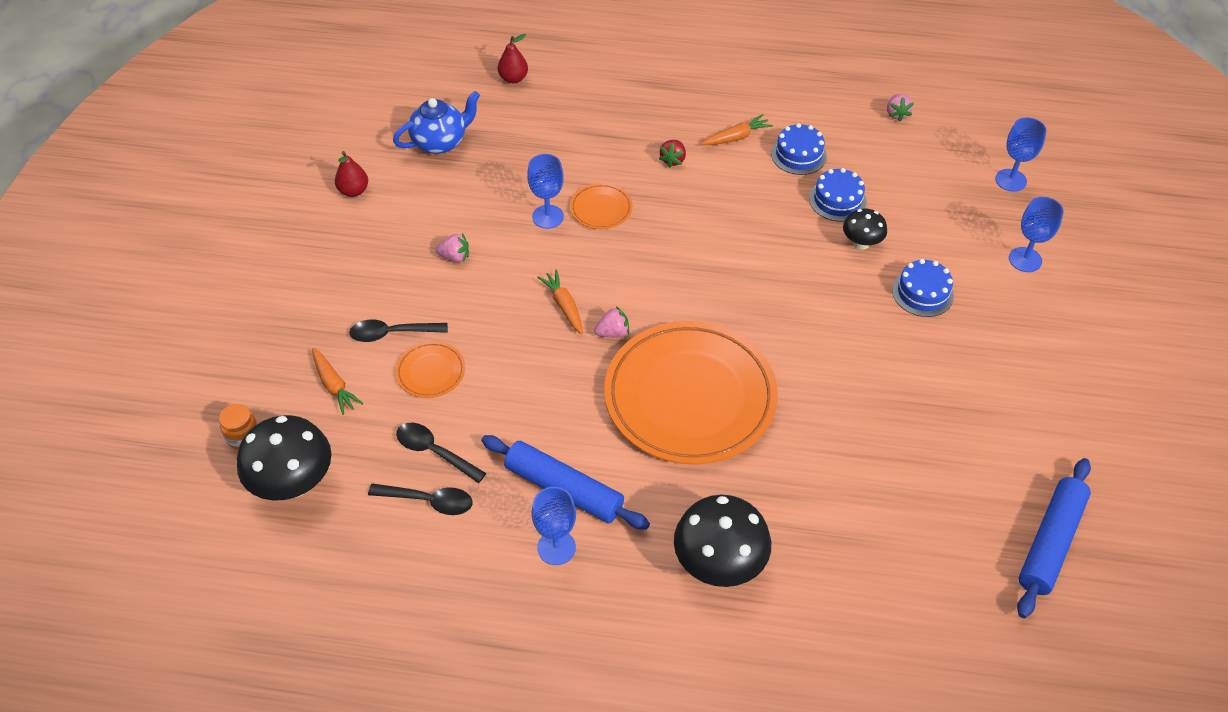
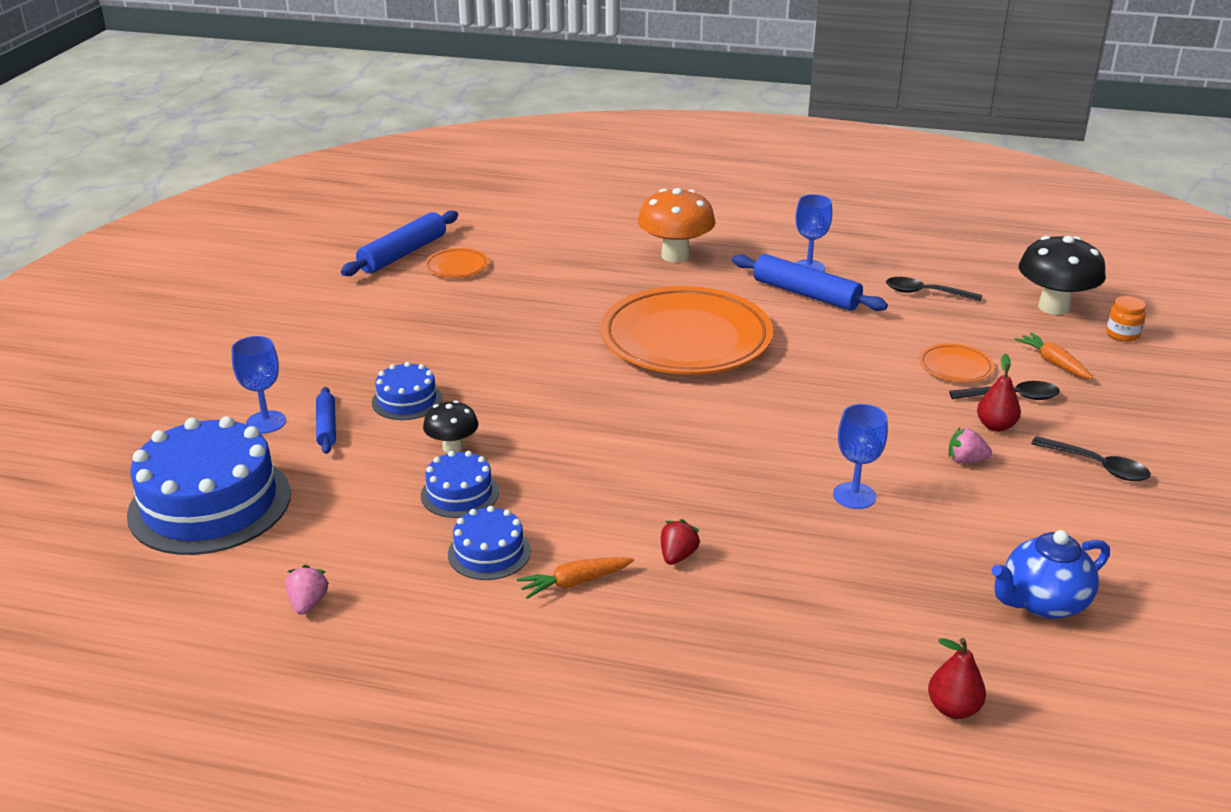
camera: 175 degrees left, 20 degrees down
(354, 191) = (1141, 541): red pear -> red pear (995, 426)
(434, 452) = (931, 318): black spoon -> black spoon (1097, 466)
(564, 306) = (821, 409): orange carrot -> none
(601, 209) = (782, 501): orange plate -> orange plate (457, 267)
(613, 332) = (764, 386): pink strawberry -> none
(719, 564) = (675, 256): black mushroom -> orange mushroom
(972, 258) = (327, 426): none -> blue rolling pin
(1010, 180) = (210, 504): blue goblet -> blue cake

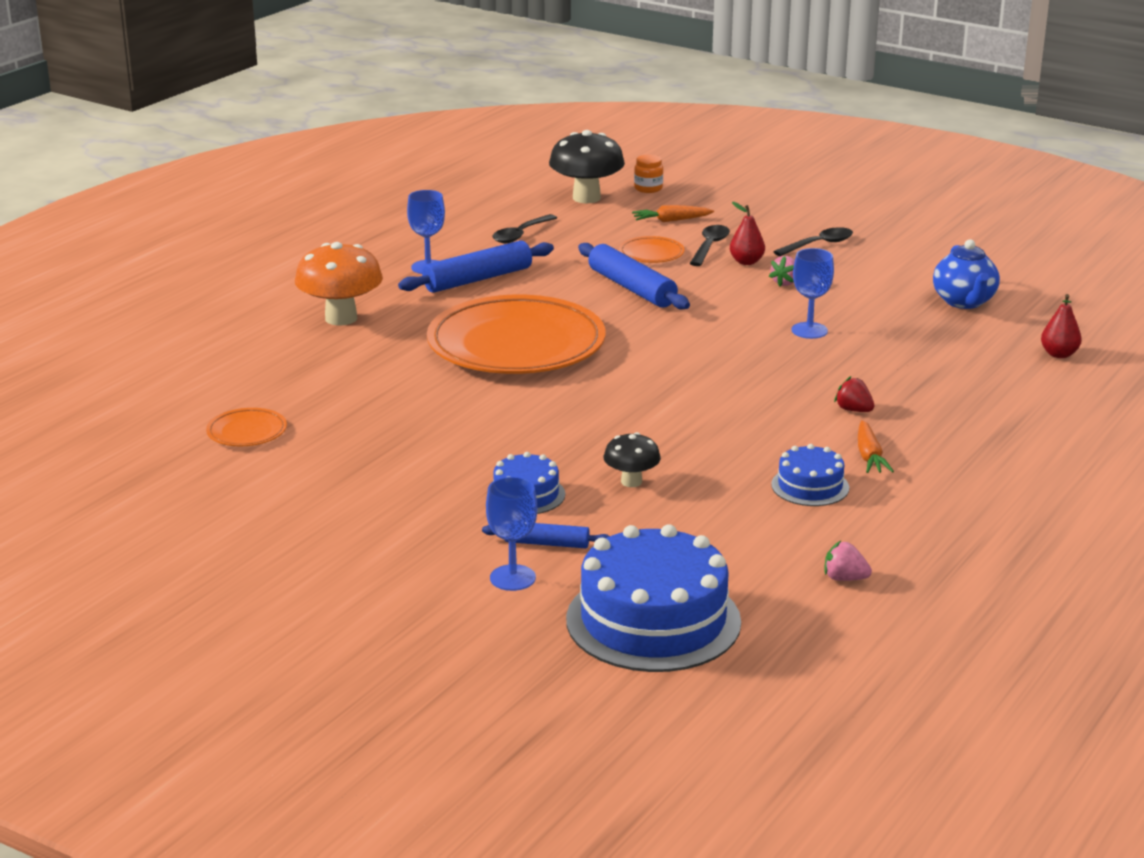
camera: 70 degrees left, 5 degrees down
(403, 254) = (178, 459): blue rolling pin -> blue rolling pin (631, 288)
(460, 493) = (712, 488): blue cake -> none

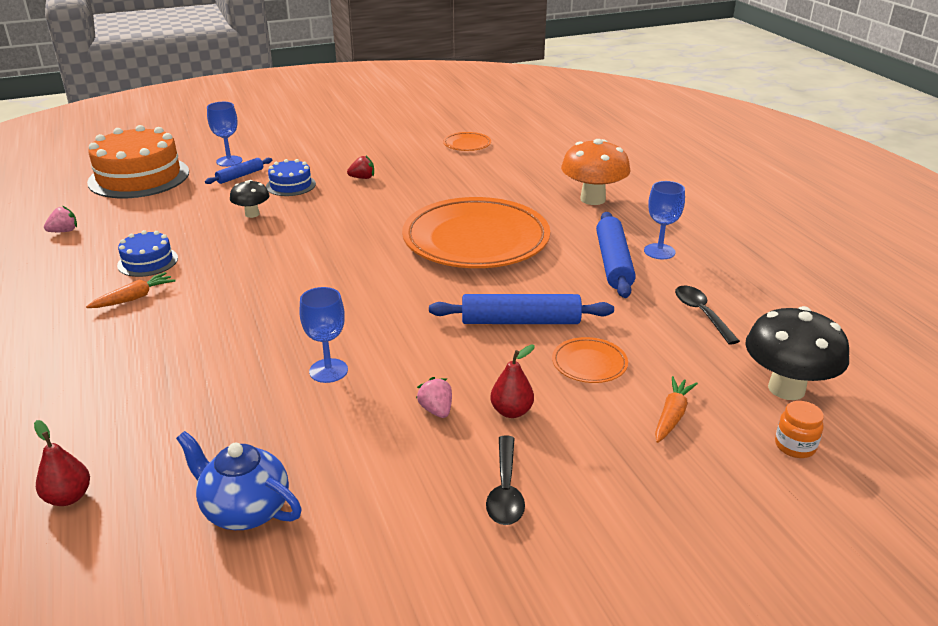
camera: 125 degrees right, 5 degrees up
(653, 620) = (139, 177): blue cake -> orange cake
(709, 246) = (574, 407): black spoon -> none
(853, 410) = (190, 323): red strawberry -> red strawberry (362, 178)
(869, 456) = (134, 298): orange carrot -> orange carrot turned 105 degrees clockwise

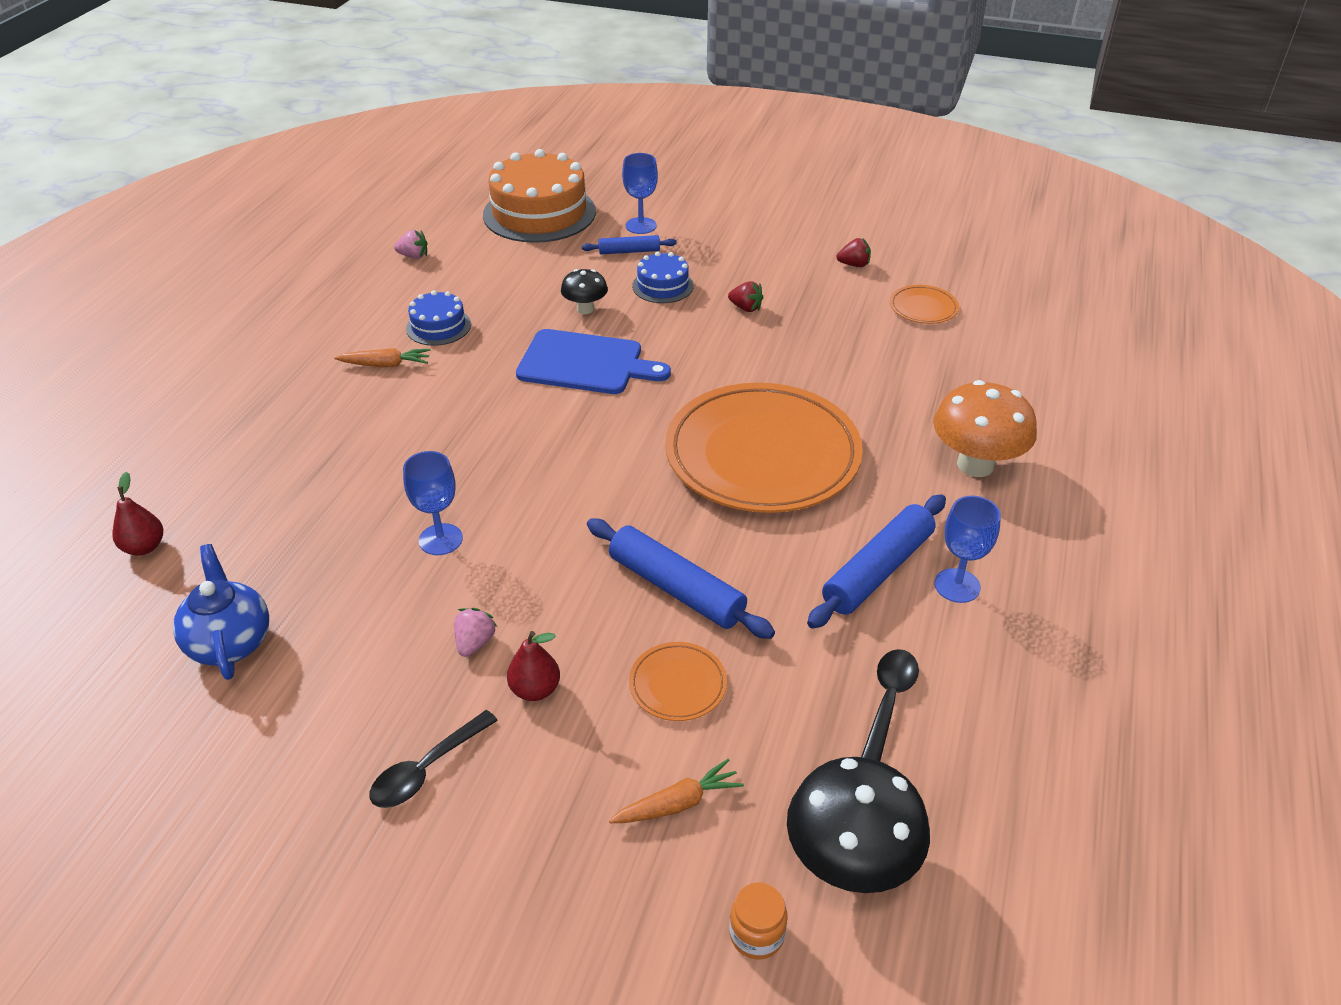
camera: 40 degrees right, 10 degrees up
(295, 240) = (585, 363): none -> blue cutting board
(399, 138) = (854, 265): none -> red strawberry

